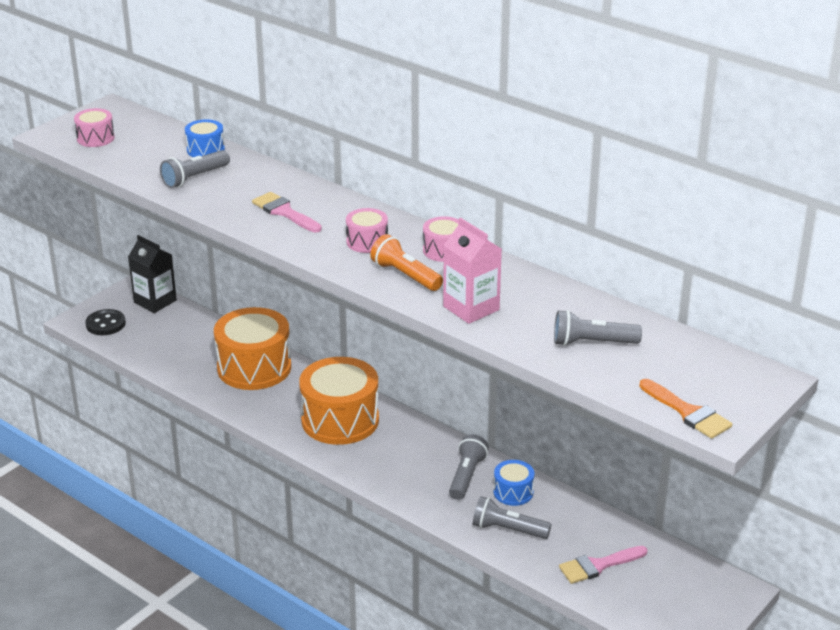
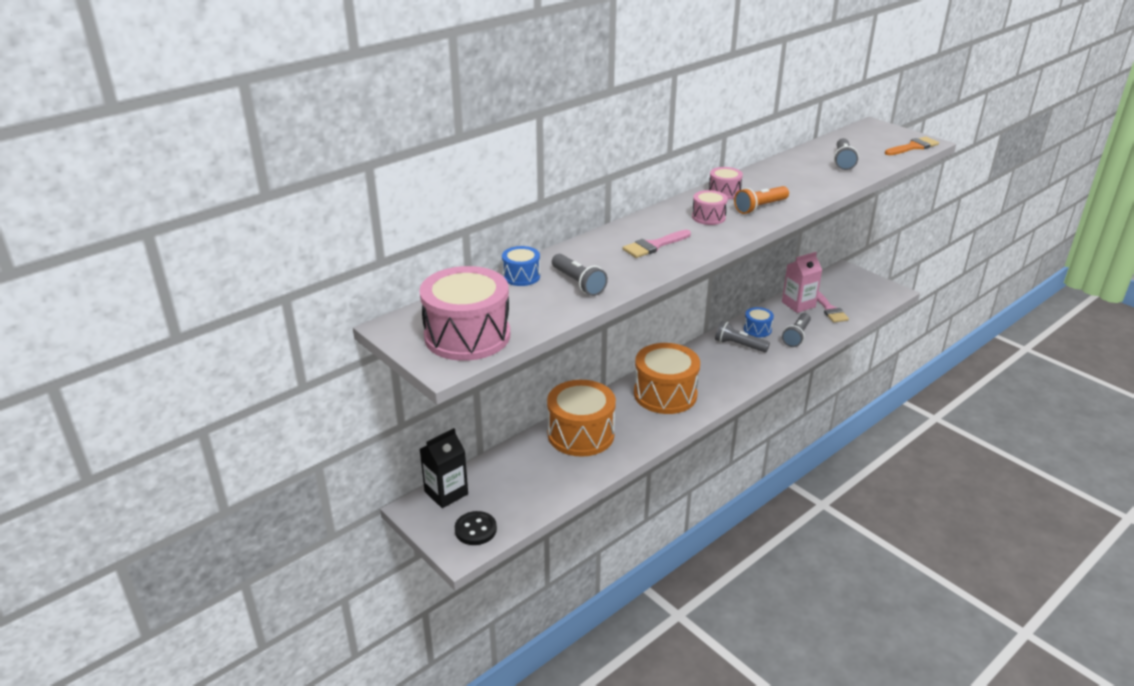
camera: 80 degrees left, 0 degrees up
(95, 138) = (467, 336): pink drum -> pink drum, size x2.07
(471, 308) = (804, 190): pink carton -> pink carton (798, 304)

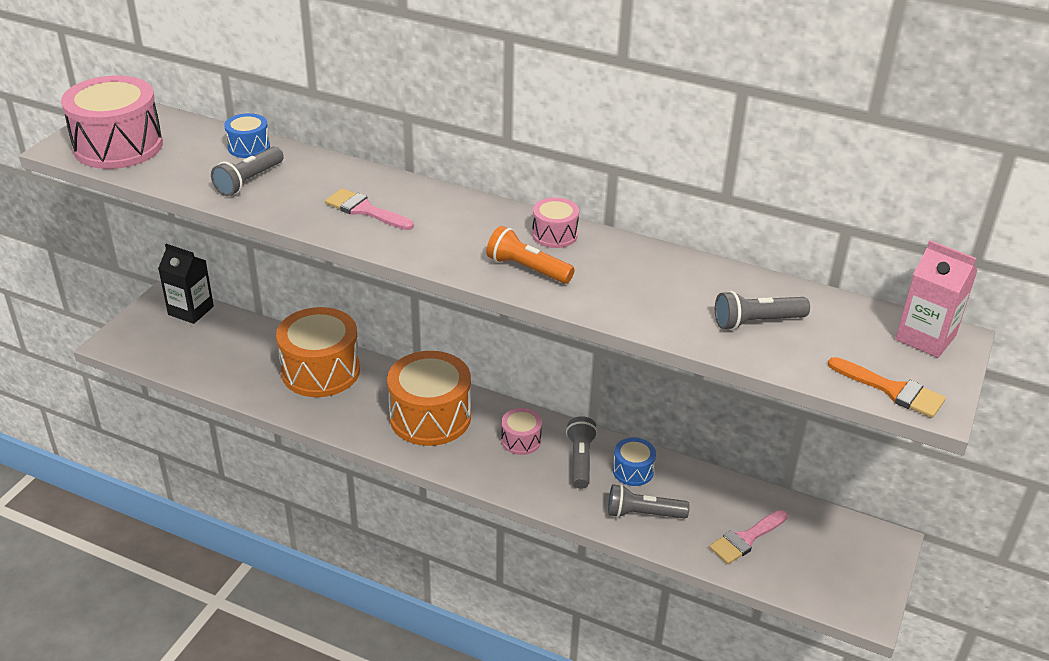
camera: 65 degrees right, 5 degrees up
(475, 529) = (144, 343): black button -> none
(708, 217) = (469, 234): pink drum -> pink drum (521, 440)
(798, 304) = (734, 502): pink carton -> pink carton (925, 337)

